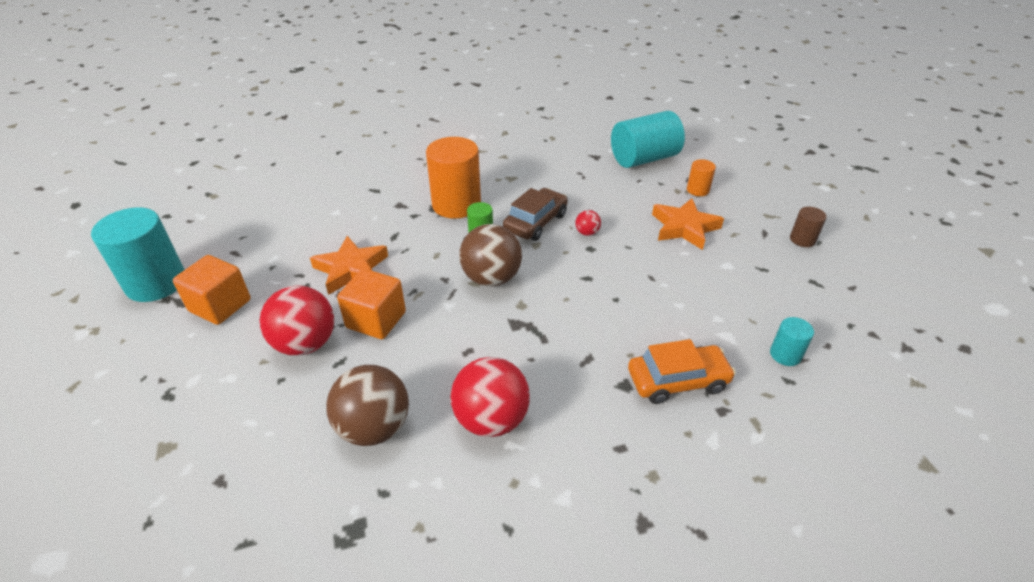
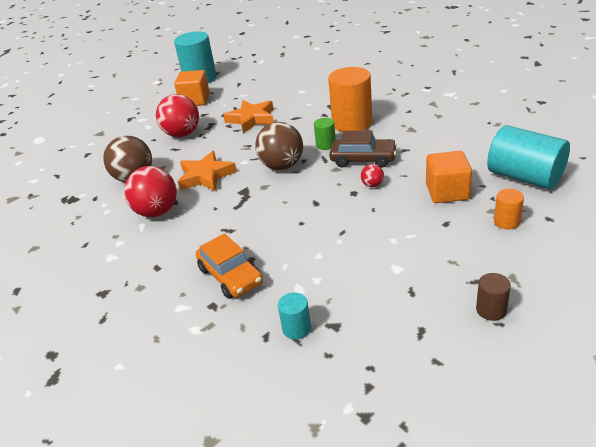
camera: 70 degrees right, 5 degrees down
(376, 320) = (214, 145): orange cube -> orange cube (447, 192)
(684, 227) = (431, 230): orange star -> orange star (206, 176)

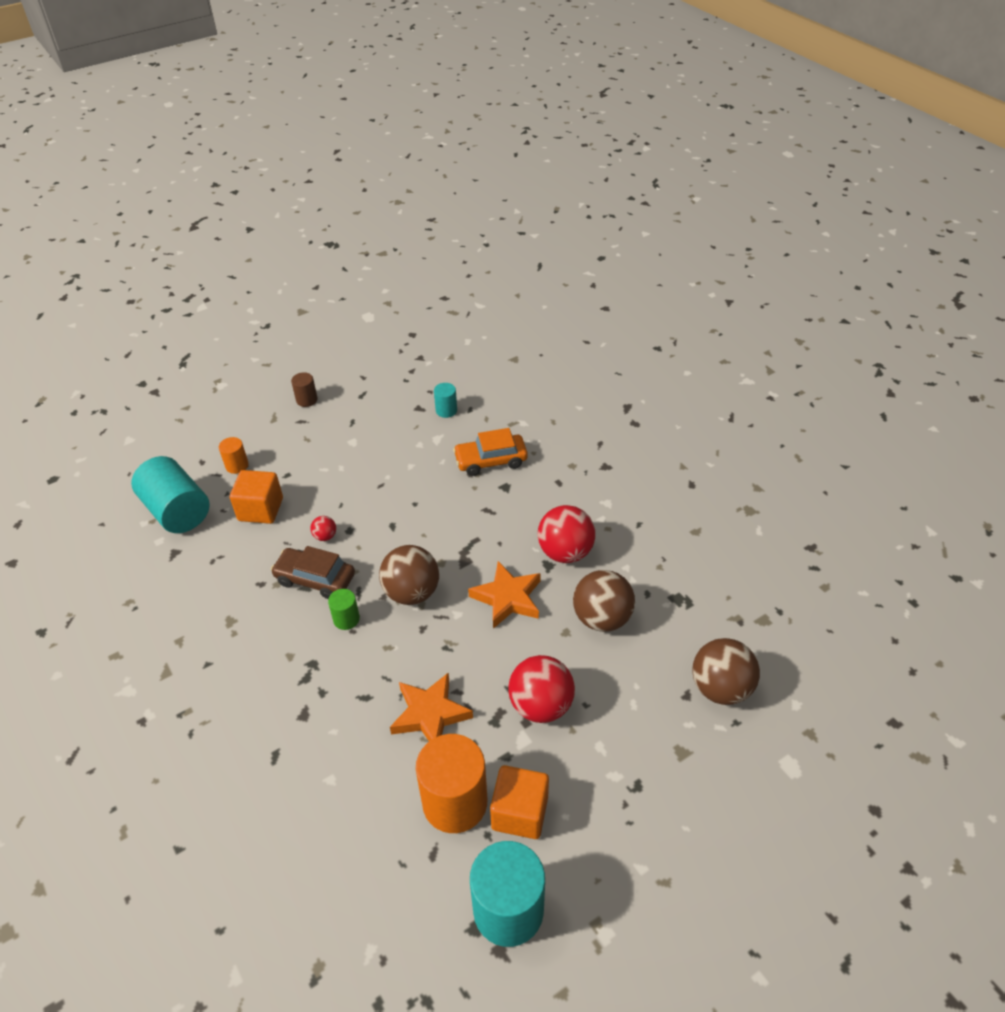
camera: 175 degrees left, 10 degrees up
(63, 160) = (720, 688): none -> brown ball
(230, 276) = (491, 460): orange car -> orange car turned 75 degrees counterclockwise
(352, 123) = (293, 657): orange cylinder -> orange cylinder (455, 802)

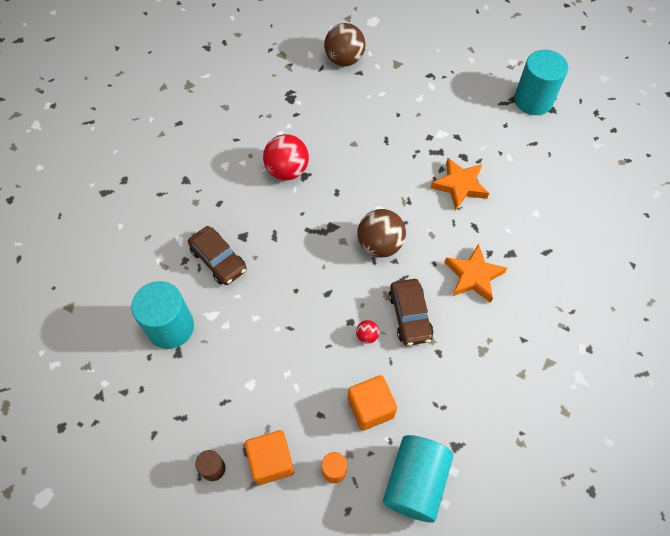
camera: 120 degrees left, 15 degrees up
(346, 619) = (428, 273): green cylinder -> none
(446, 410) = (170, 327): turquoise cylinder -> turquoise cylinder, size x2.11
(455, 802) = (500, 147): orange cylinder -> none
(491, 460) = (218, 260): orange car -> brown car
(507, 598) = (348, 186): orange star -> orange star (473, 276)
(519, 812) = (483, 117): orange cube -> orange cube (271, 461)
(541, 705) = (414, 134): red ball -> none
(602, 618) = (331, 129): brown ball -> none

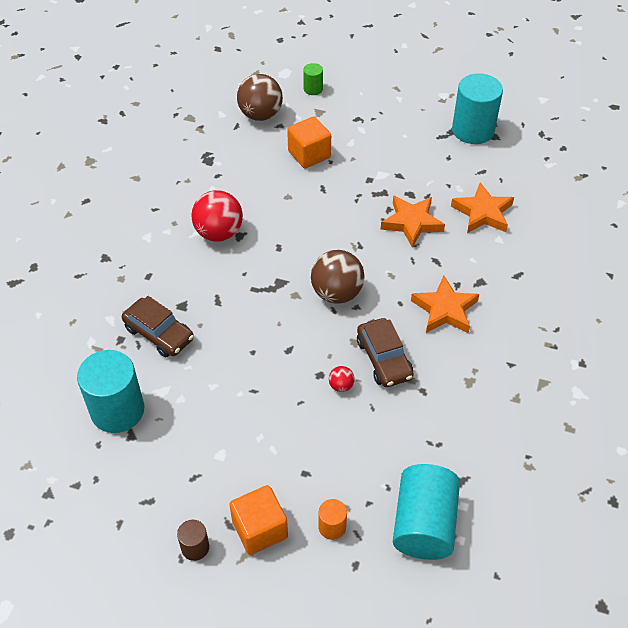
camera: 10 degrees left, 10 degrees down
(370, 408) = (359, 457): orange cube -> orange cube (309, 154)
(395, 40) = (313, 89): none -> green cylinder
(526, 185) = (482, 213): none -> orange star

